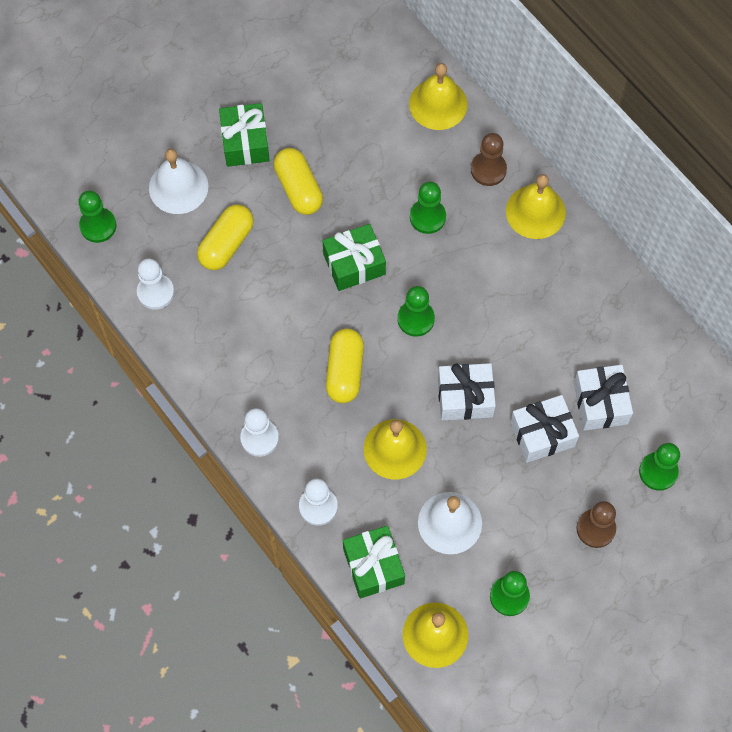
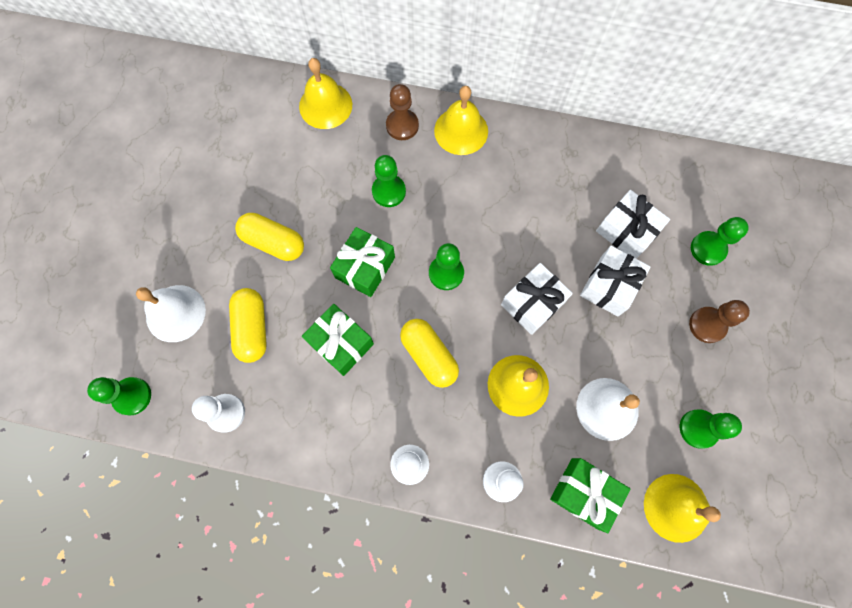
camera: 40 degrees left, 5 degrees up
(245, 142) = (202, 238): green gift -> green gift (341, 343)

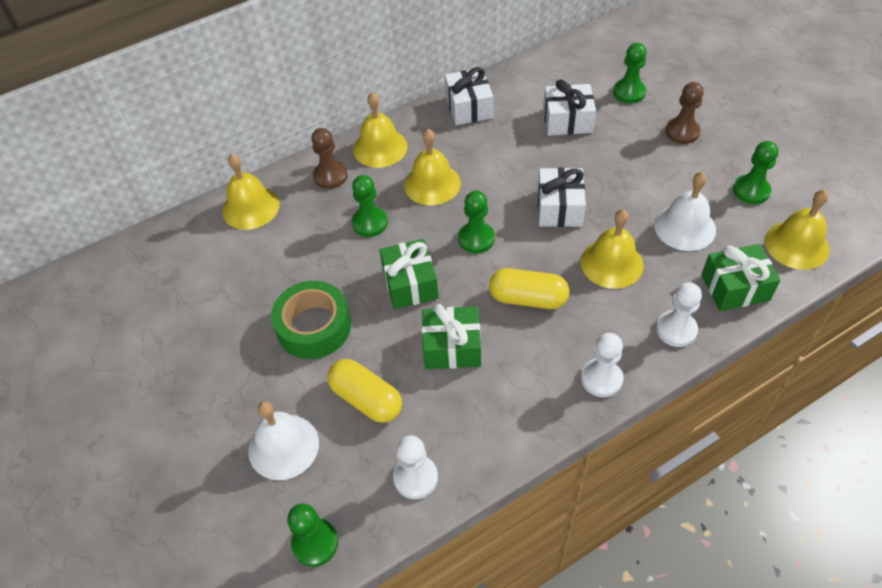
camera: 40 degrees left, 20 degrees down
(273, 242) = (314, 327): yellow capsule -> green tape
(464, 197) = (432, 184): none -> yellow bell
(609, 286) = (596, 158): white gift -> white gift (469, 107)

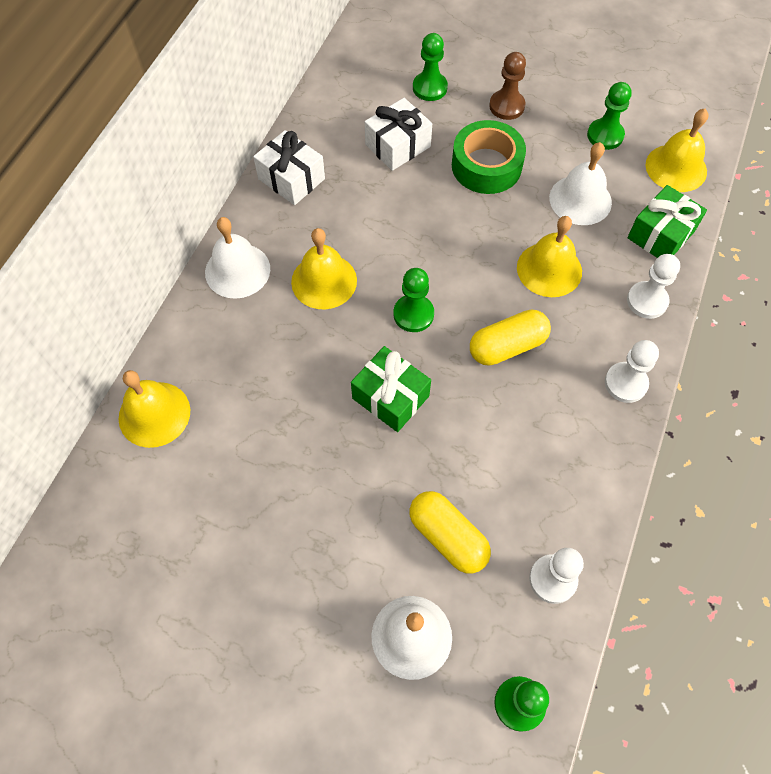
camera: 40 degrees left, 10 degrees up
(314, 327) = (335, 499): green tape -> green tape (486, 166)
(330, 176) = (211, 330): brown pawn -> none
(366, 399) = (448, 537): yellow capsule -> yellow capsule turned 45 degrees clockwise
(370, 223) = (297, 357): green pawn -> none
(380, 148) = (237, 270): yellow bell -> white bell
(452, 347) = (481, 436): green gift -> none
(559, 208) = (462, 240): white gift -> none

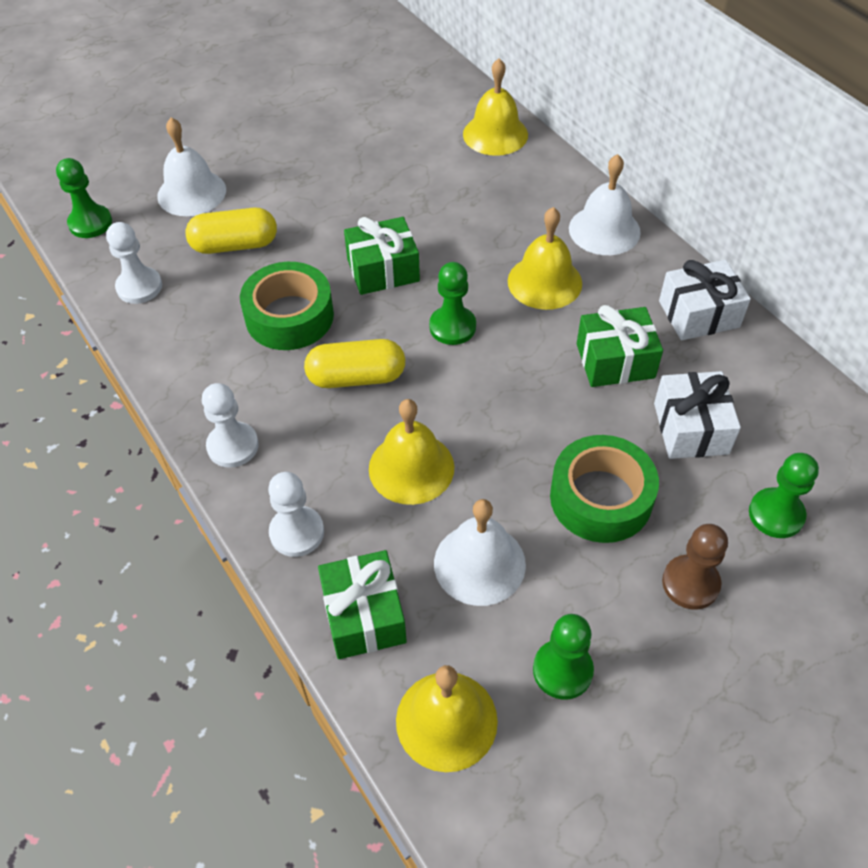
camera: 125 degrees right, 10 degrees down
(371, 205) = (615, 361): none -> green gift
(489, 432) = (289, 316): none -> green tape
(507, 346) = (356, 377): yellow capsule -> yellow capsule turned 75 degrees clockwise

